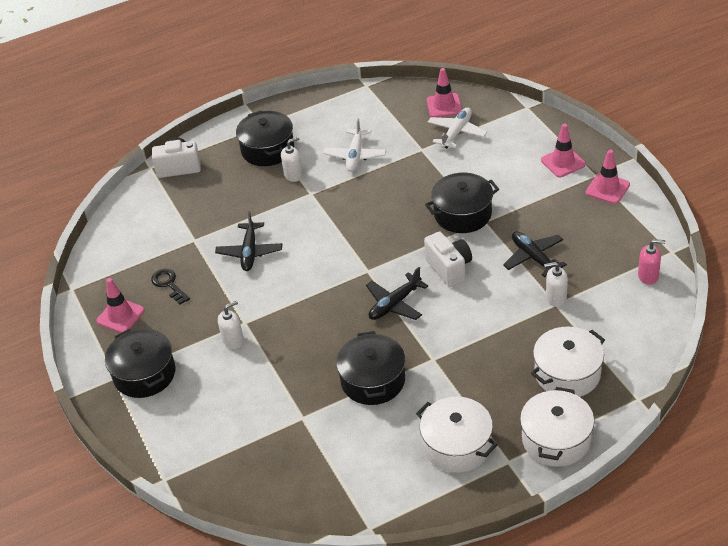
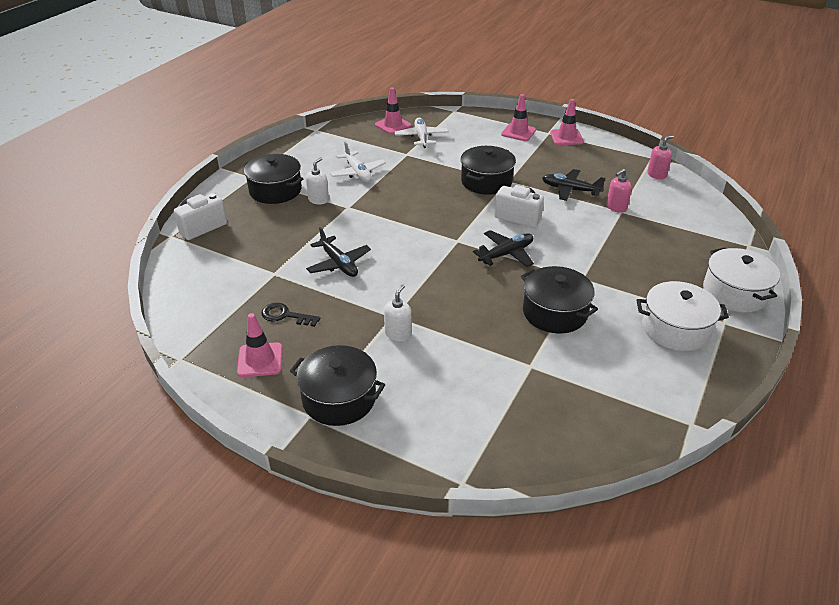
camera: 40 degrees left, 5 degrees down
(395, 304) = (506, 254): black plane -> black plane turned 135 degrees counterclockwise
(556, 298) = (616, 207): white soap dispenser -> pink soap dispenser
(567, 374) = (685, 249): white pot -> none

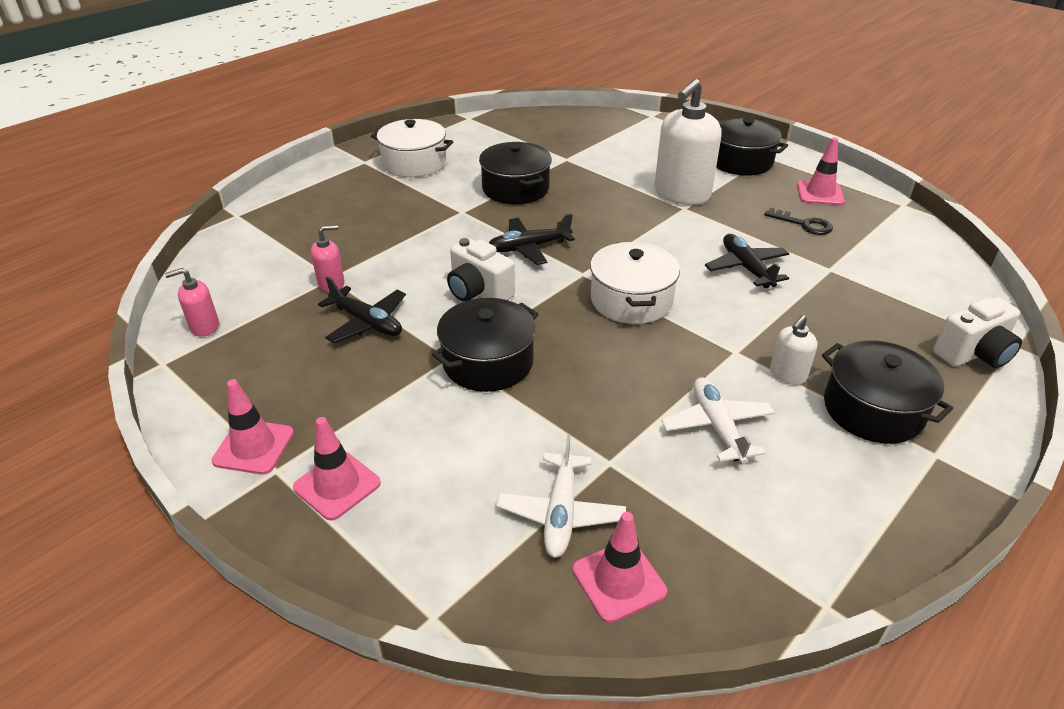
camera: 165 degrees left, 0 degrees up
(398, 334) = (681, 194): white soap dispenser -> white soap dispenser, size x2.09
(734, 293) = (321, 179): white pot -> white pot (631, 300)

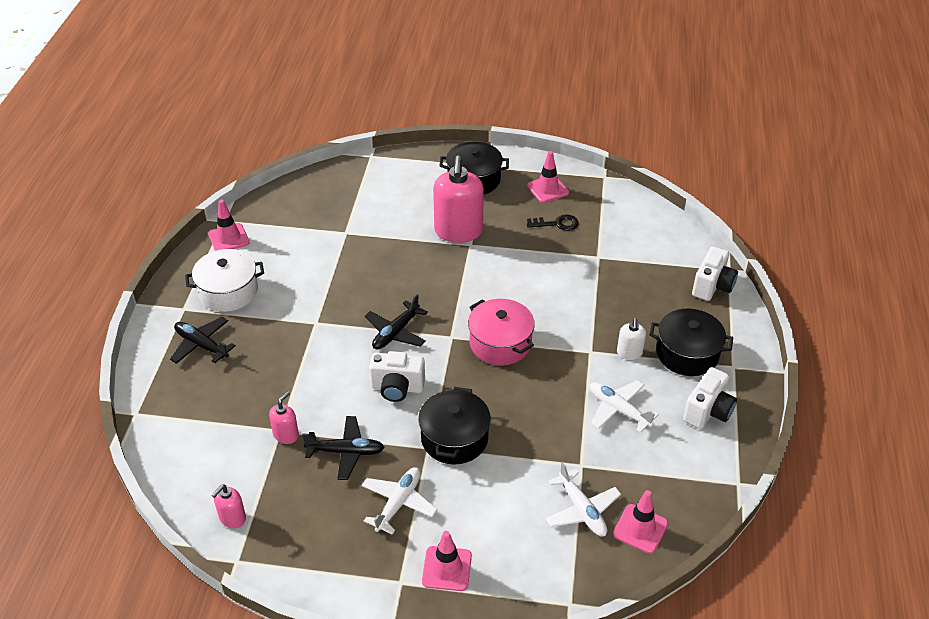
camera: 35 degrees left, 5 degrees up
(254, 447) = (370, 577): pink traffic cone -> pink traffic cone (228, 238)
(362, 393) = (398, 503): none -> white plane
(515, 189) = (335, 281): black pot -> none
(631, 300) = (500, 343): white pot -> pink pot
(681, 194) = (458, 231): white soap dispenser -> pink soap dispenser
(746, 268) = (549, 280): black plane -> black plane (201, 345)
(850, 489) = (708, 411): none -> white camera

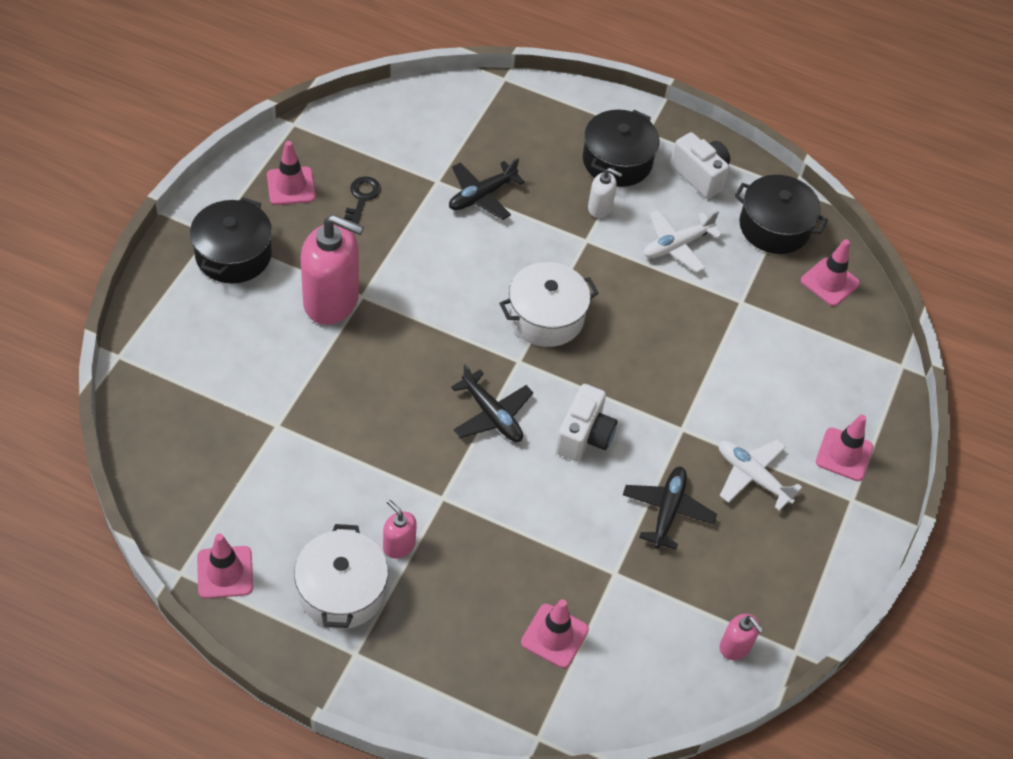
camera: 80 degrees left, 10 degrees up
(201, 345) = (437, 640): black plane -> black plane (482, 196)
(218, 406) = (554, 636): none -> pink traffic cone
(286, 435) = (624, 568): pink soap dispenser -> pink soap dispenser (399, 545)
(454, 438) = (676, 401): black pot -> black pot (774, 227)
(500, 343) = (546, 317): pink pot -> white pot
(582, 510) = (797, 320): white plane -> none
(712, 286) = (525, 102): white camera -> none

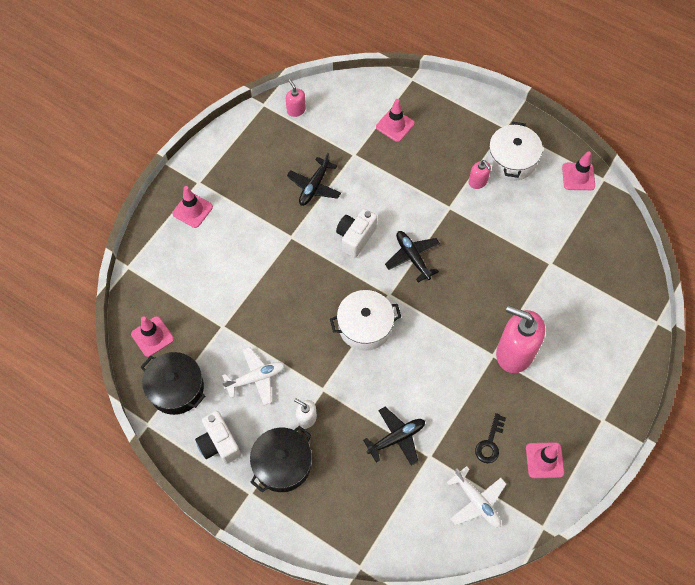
camera: 165 degrees left, 10 degrees up
(233, 255) = (585, 398): black pot -> none
(752, 476) = (255, 202): white plane -> white plane (476, 501)

